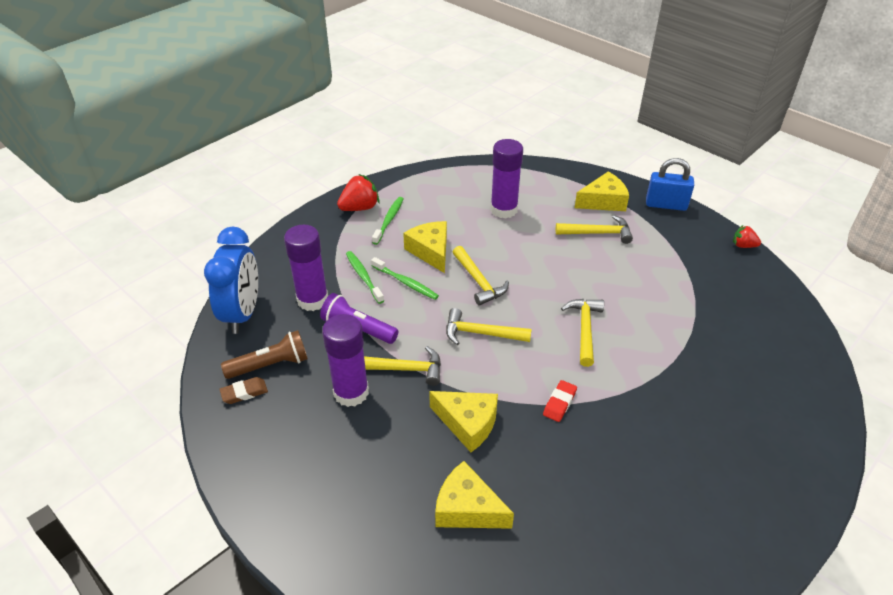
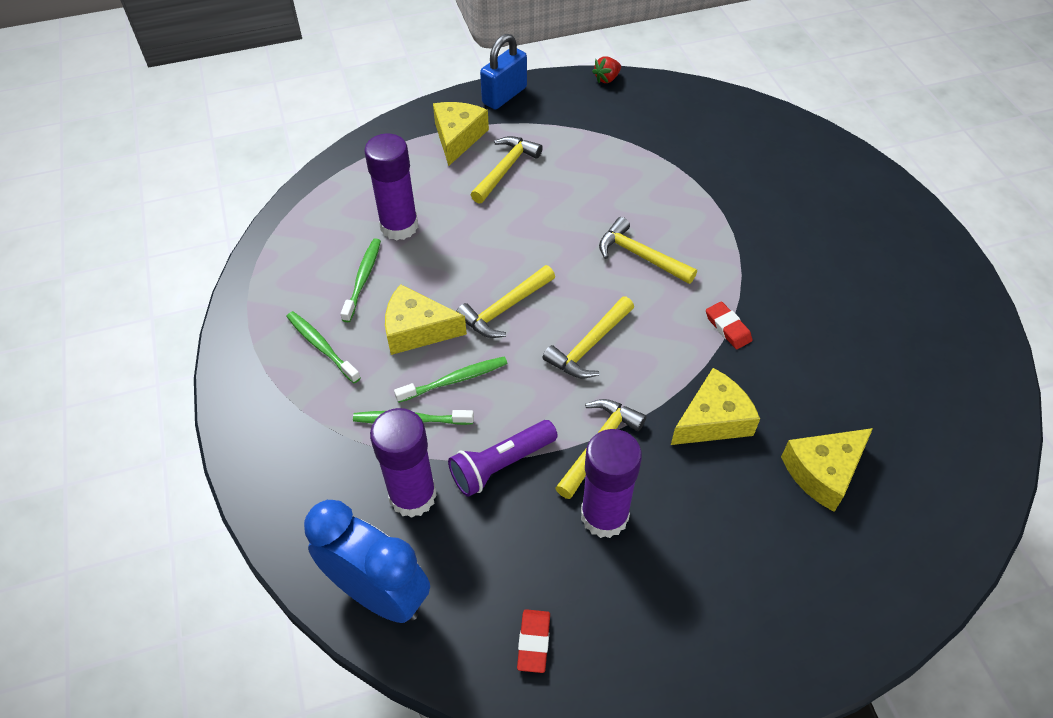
camera: 60 degrees left, 10 degrees up
(244, 393) = (534, 642): brown eraser -> red eraser
(270, 365) = (502, 592): brown flashlight -> none
(360, 208) = (267, 367): red strawberry -> none
(450, 214) = (363, 279): none -> green toothbrush
(478, 281) = (505, 308): yellow hammer -> yellow hammer turned 135 degrees clockwise

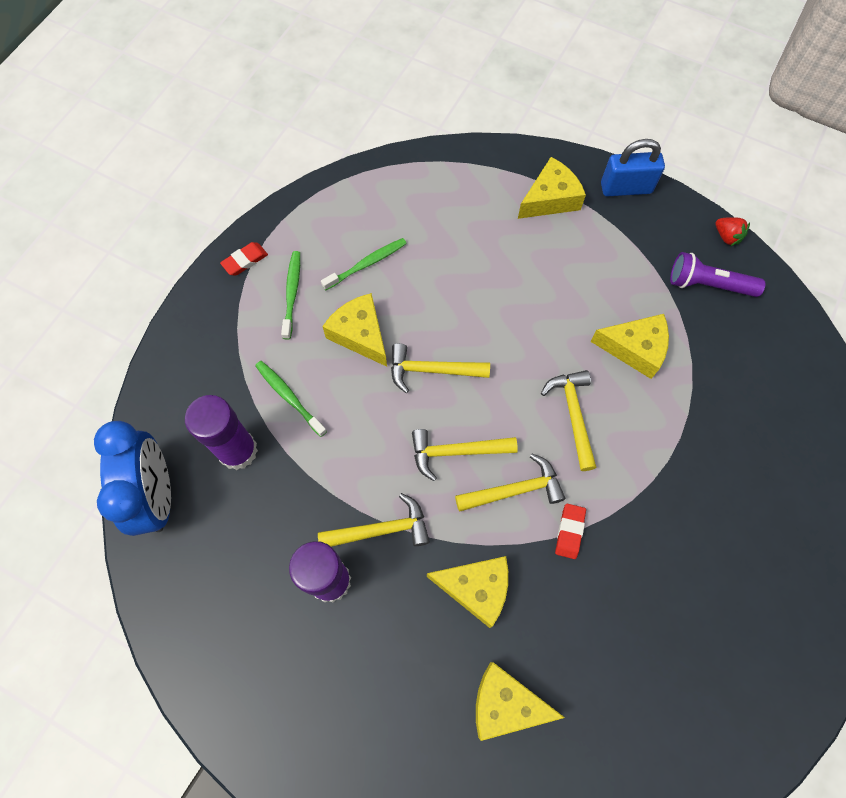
camera: 45 degrees right, 15 degrees up
(399, 226) = (432, 241): purple glue stick -> none
(455, 380) = (344, 394): green toothbrush -> none
(501, 464) = (308, 482): purple flashlight -> purple flashlight (708, 285)
(505, 169) = (555, 255): yellow hammer -> yellow hammer (514, 490)
(534, 642) = (203, 615): red eraser -> red eraser (245, 261)
(607, 79) = (727, 237): red strawberry -> red strawberry turned 135 degrees counterclockwise
(630, 185) = (635, 349): none -> yellow cheese

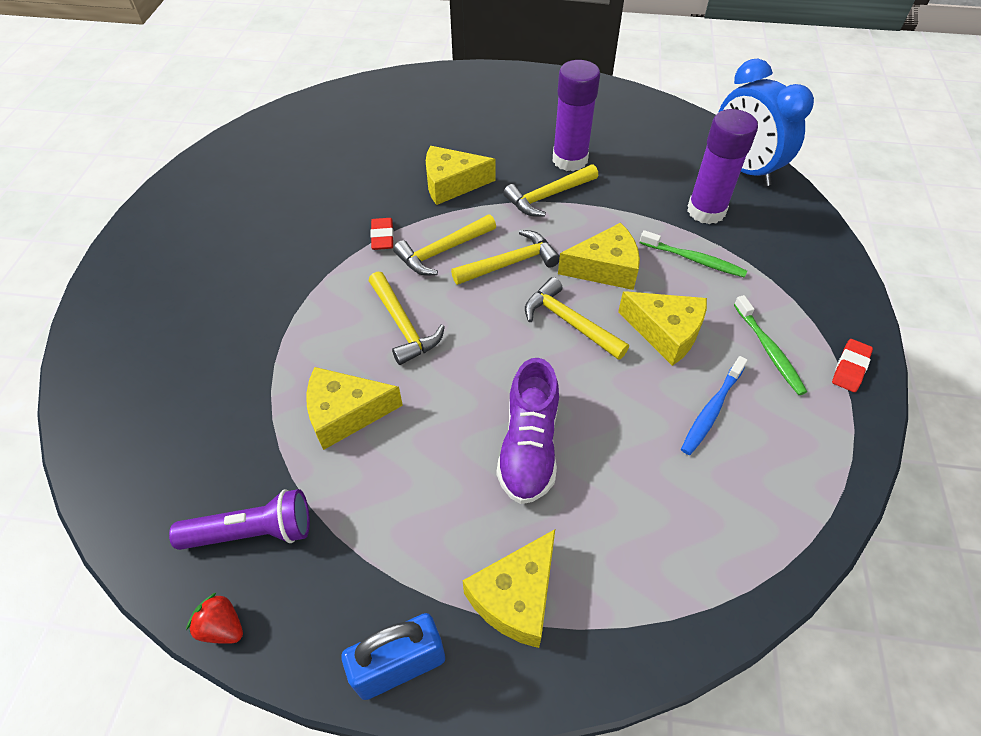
camera: 160 degrees right, 15 degrees down
(367, 264) = (711, 410): green toothbrush -> blue toothbrush
(432, 370) = (569, 322): yellow hammer -> yellow hammer turned 120 degrees counterclockwise
(505, 703) = (405, 136): yellow cheese -> yellow cheese (605, 268)
(508, 280) = (529, 447): none -> purple shoe

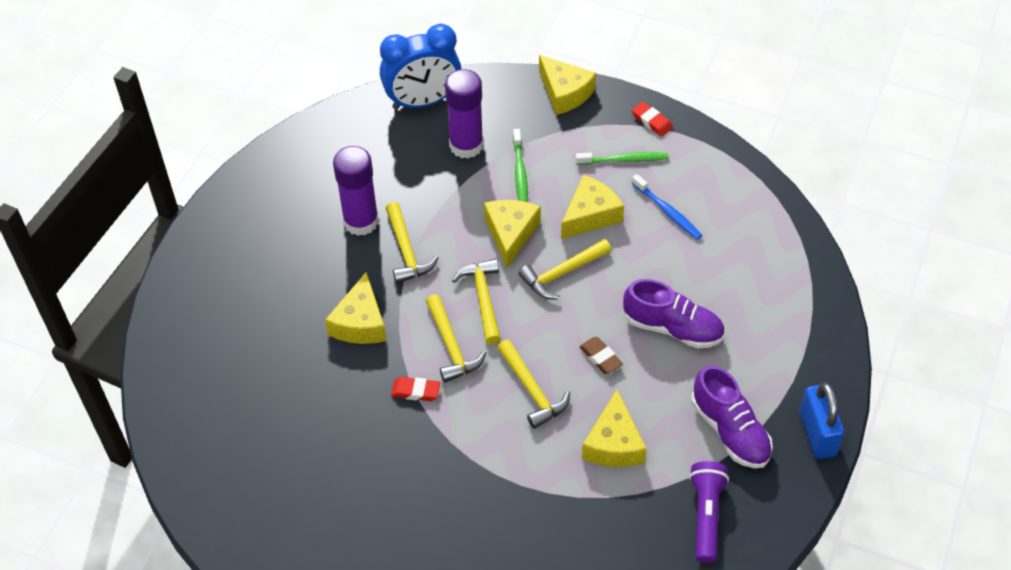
camera: 75 degrees left, 0 degrees up
(222, 627) = (775, 537): red strawberry -> none
(384, 541) = (730, 431): none -> purple shoe
(403, 325) = (532, 390): yellow hammer -> yellow hammer turned 75 degrees clockwise
(463, 379) = (601, 357): none -> brown eraser
(516, 597) = (783, 361): yellow cheese -> yellow cheese (564, 93)
(694, 259) = (520, 172): green toothbrush -> green toothbrush turned 135 degrees clockwise

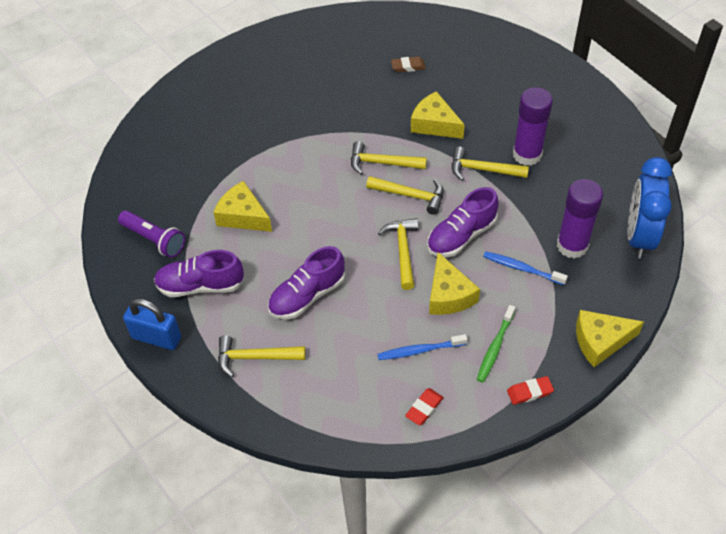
camera: 120 degrees right, 0 degrees up
(416, 391) = (359, 132): red eraser -> red eraser (424, 408)
(510, 234) = (461, 236): yellow cheese -> purple shoe
(520, 172) = (522, 268): green toothbrush -> blue toothbrush
(532, 390) = (316, 191): yellow hammer -> yellow hammer (255, 357)
(601, 357) = (314, 240): brown eraser -> brown eraser (408, 66)

